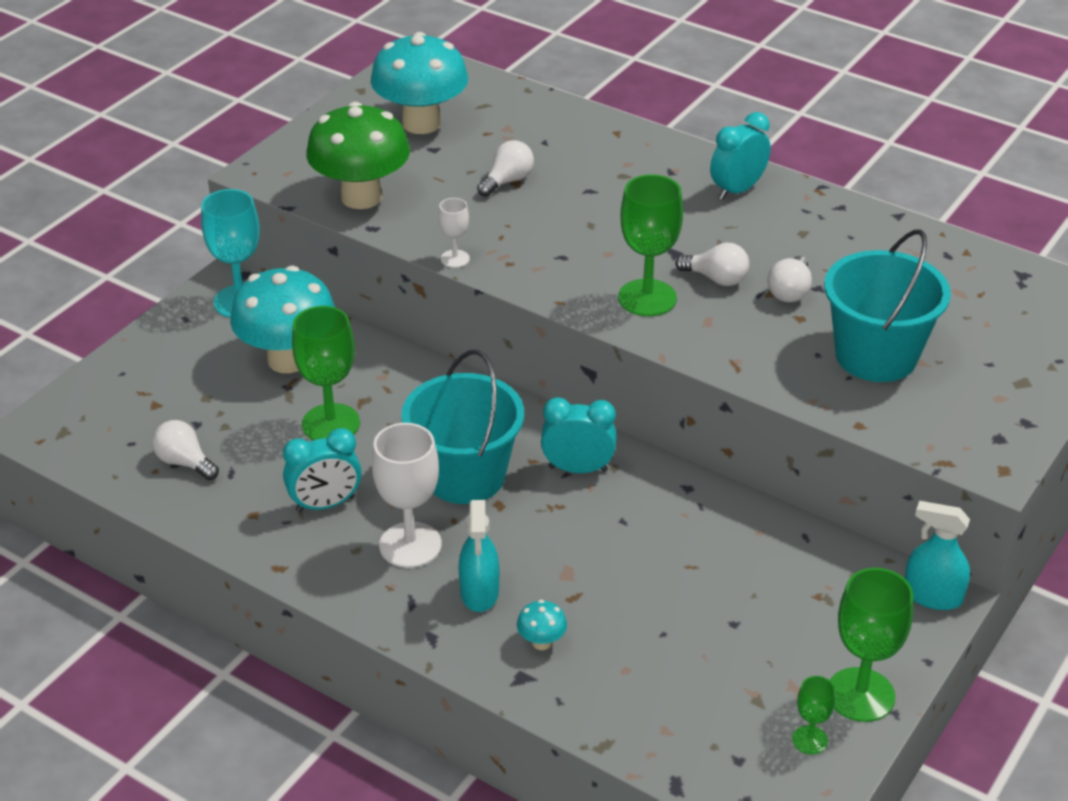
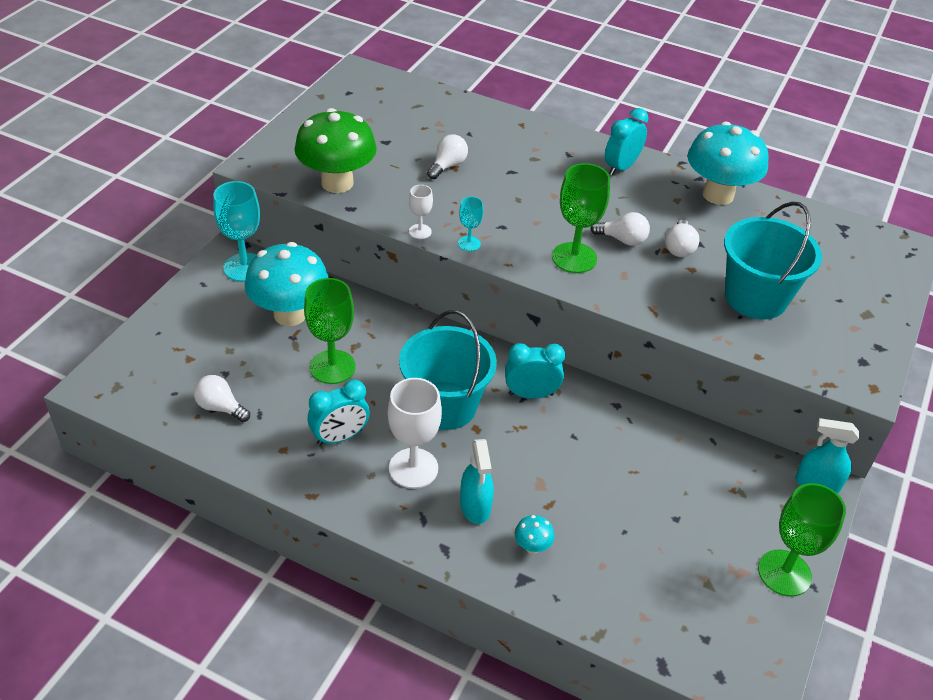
camera: 10 degrees left, 5 degrees up
(421, 123) = (372, 121): turquoise mushroom -> turquoise mushroom (718, 195)
(514, 275) = (469, 243): none -> turquoise goblet
(810, 740) = (755, 616): green goblet -> none

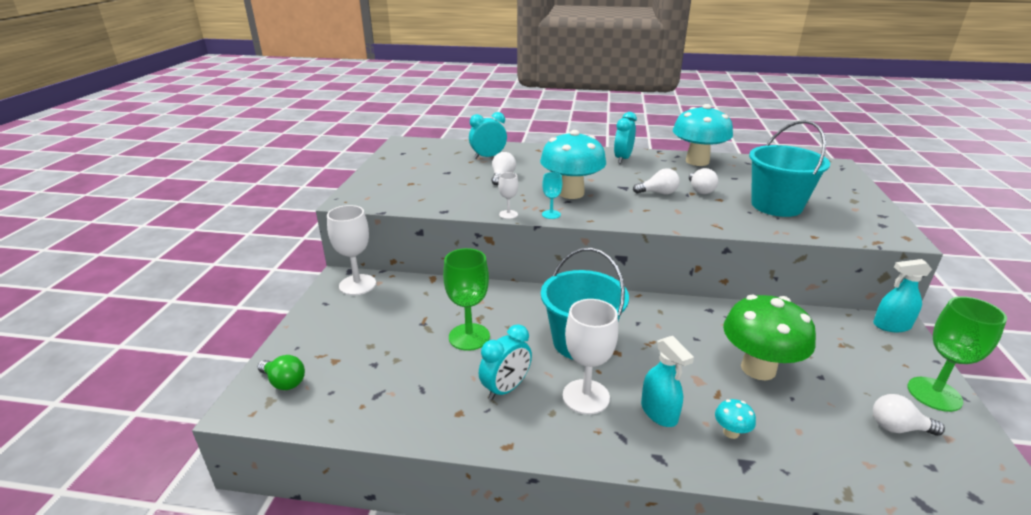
camera: 15 degrees left, 15 degrees down
(135, 370) = (284, 382): none -> green light bulb
(220, 407) = (382, 393): white light bulb -> white light bulb (898, 428)
(244, 267) = (357, 285): turquoise goblet -> white goblet
(290, 314) = (412, 308): turquoise mushroom -> turquoise mushroom (571, 193)
(337, 183) = (424, 199): green mushroom -> green mushroom (758, 368)
(531, 394) = (641, 318): turquoise clock -> turquoise clock (488, 157)
(574, 258) = (634, 208): green goblet -> none

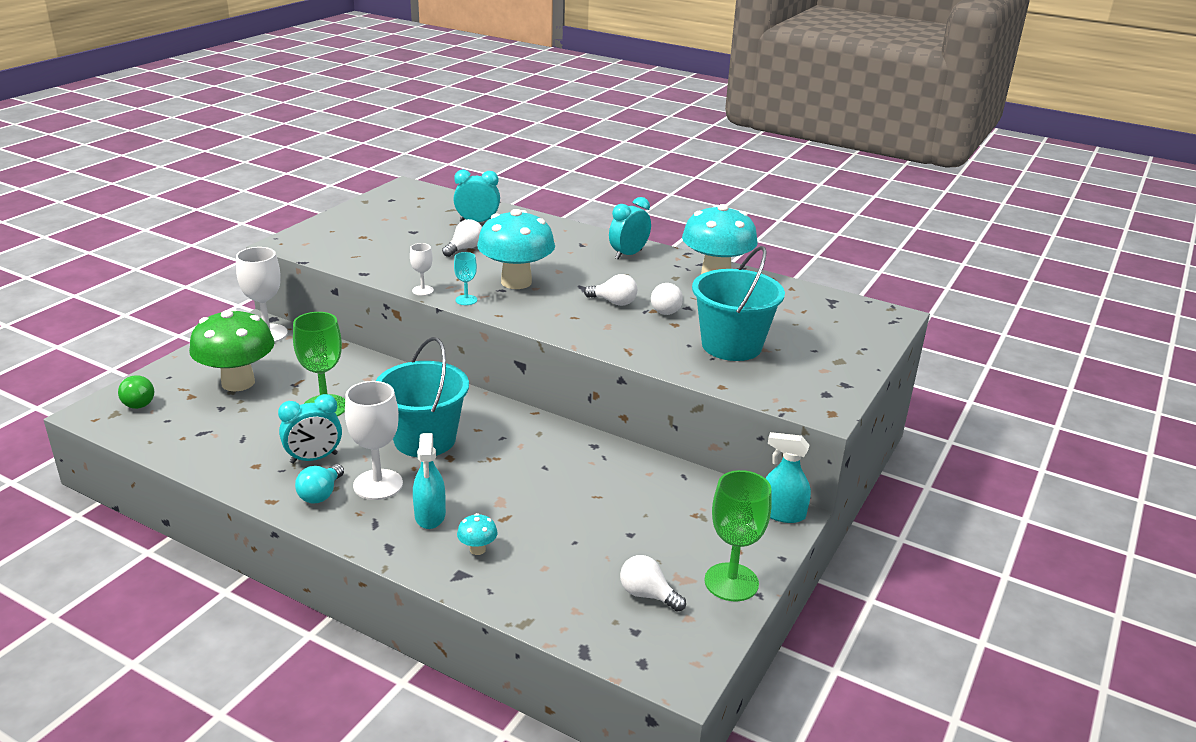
camera: 20 degrees right, 0 degrees up
(546, 423) = (321, 494): none -> turquoise light bulb
(758, 368) = (574, 509): green mushroom -> green mushroom (238, 382)

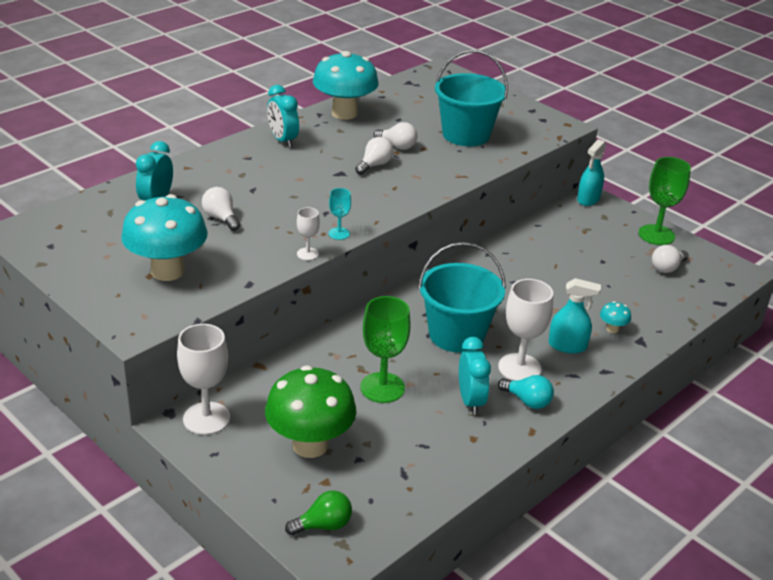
camera: 75 degrees left, 5 degrees up
(516, 282) = (313, 203): turquoise mushroom -> turquoise mushroom (167, 271)

